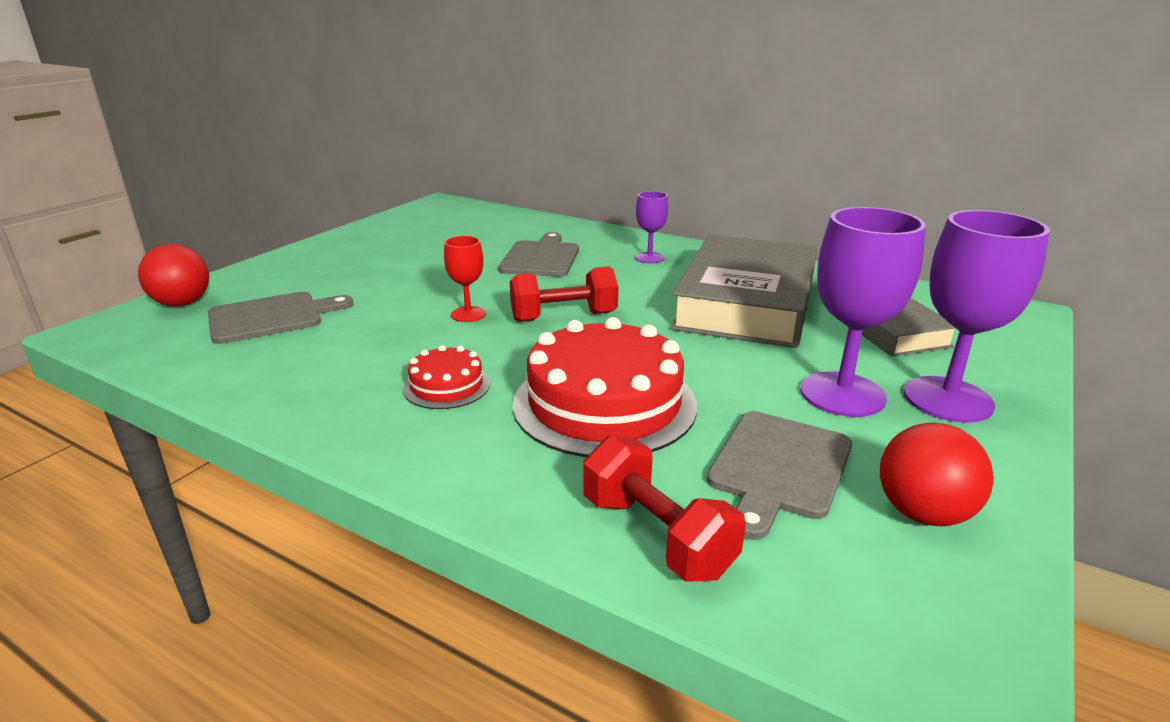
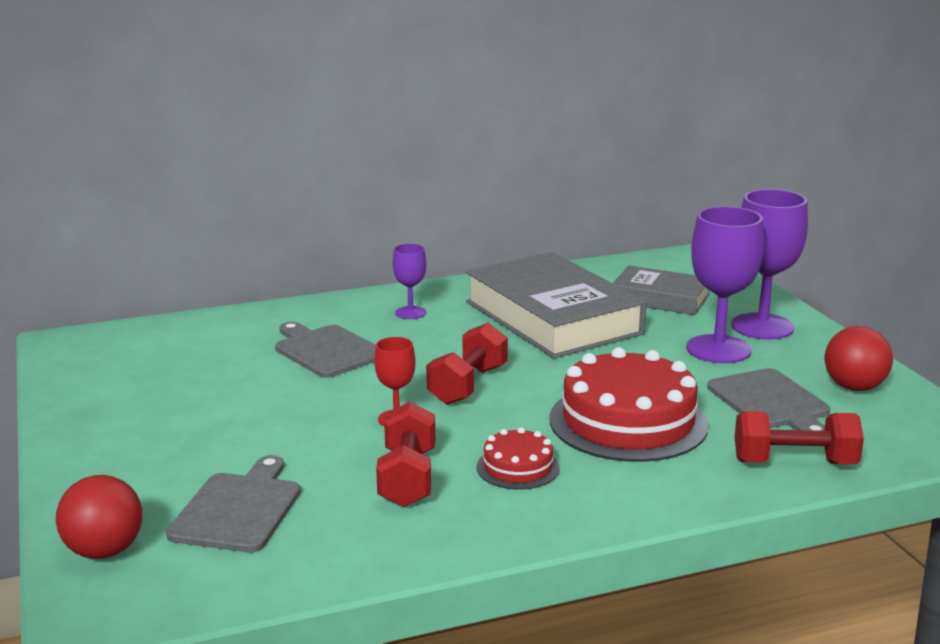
camera: 50 degrees left, 5 degrees down
(377, 351) = (407, 478): none -> red dumbbell

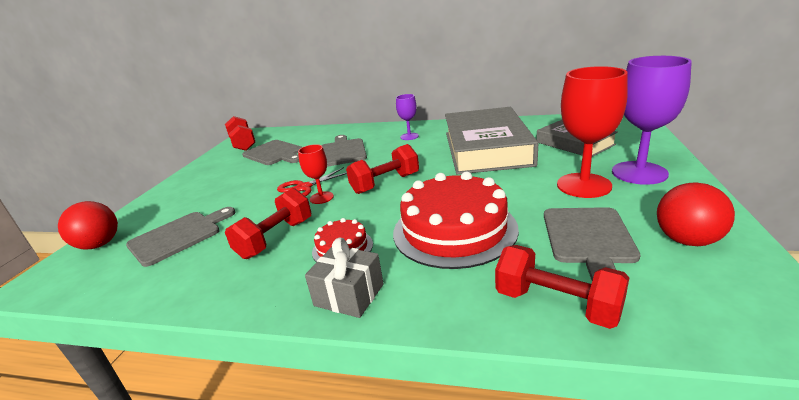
camera: 35 degrees right, 5 degrees up
(87, 362) = (243, 144): none -> red dumbbell
(193, 369) = (274, 153): none -> grey cutting board
(344, 411) = (304, 188): none -> red scissors
(591, 506) = (349, 295): none -> grey gift
(718, 349) = (583, 185): purple goblet -> red goblet

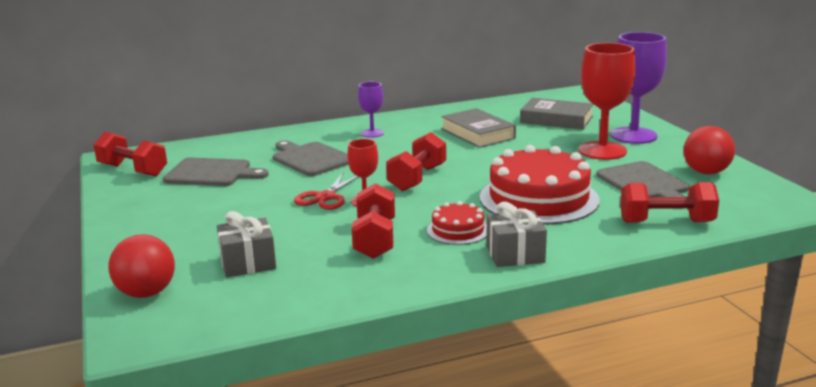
camera: 35 degrees left, 5 degrees down
(179, 236) = (248, 263): grey cutting board -> grey gift
(486, 148) = (477, 134): grey book -> grey book, size x0.56

